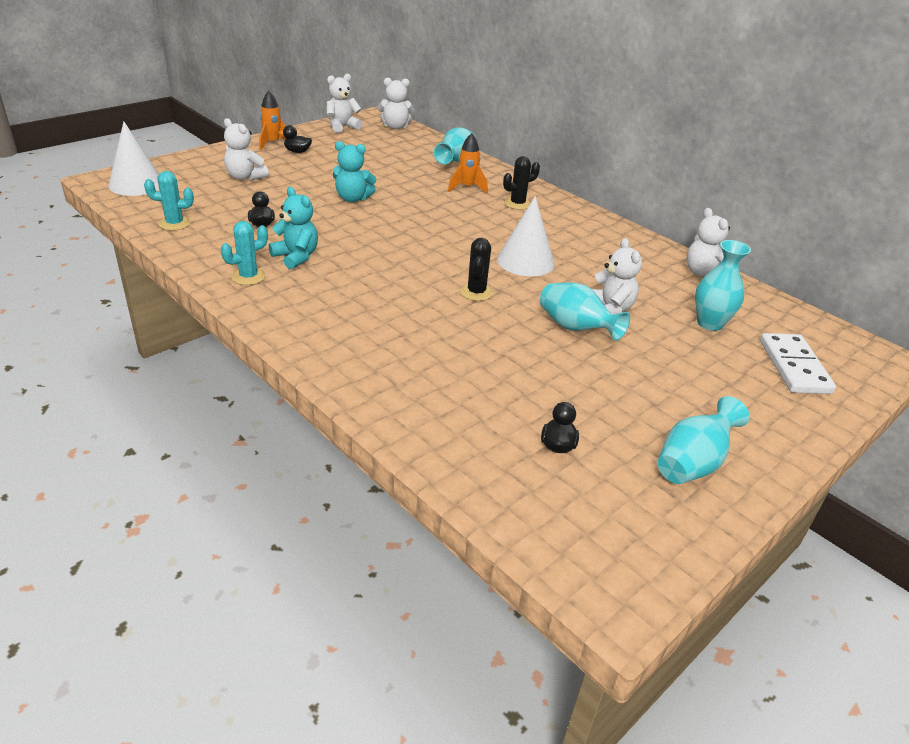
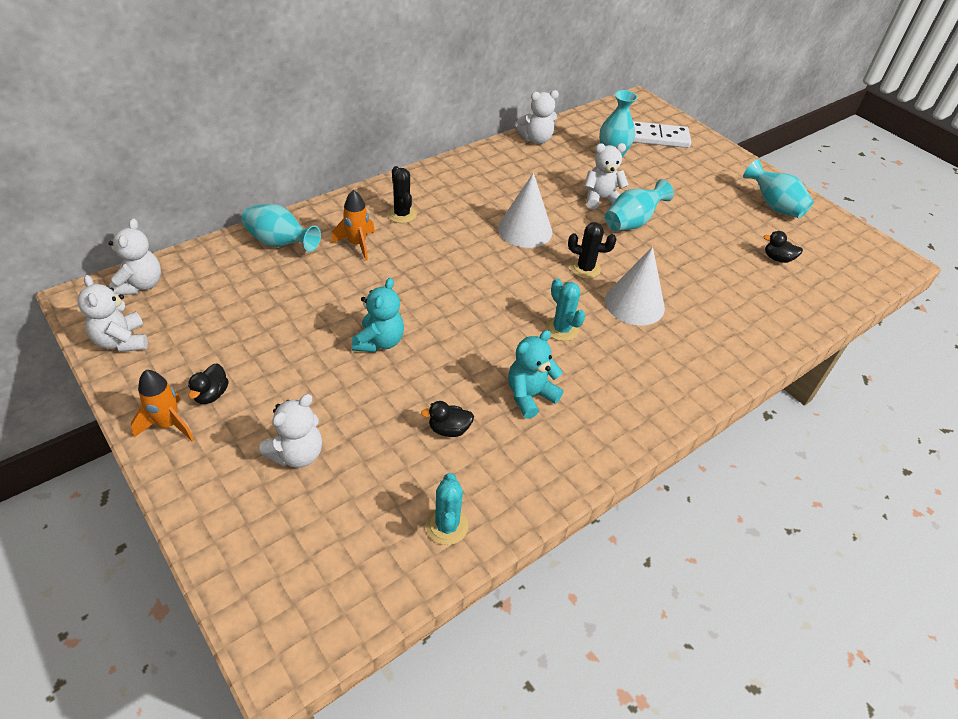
camera: 85 degrees left, 10 degrees up
(136, 184) = (305, 598): white cone -> white cone (634, 304)
(248, 277) = (578, 437): turquoise cactus -> turquoise cactus (561, 329)

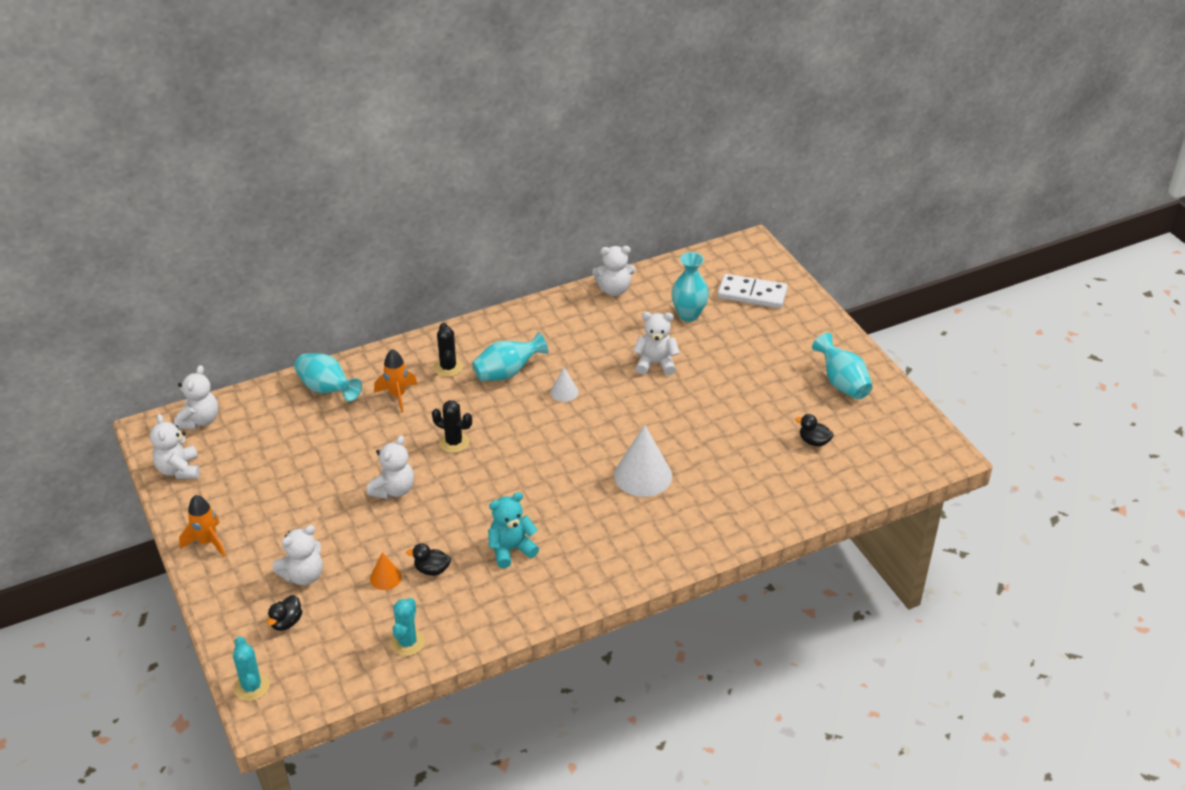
camera: 15 degrees right, 5 degrees down
(211, 394) = (244, 521): black duck -> black duck (286, 622)
(379, 342) = (393, 490): turquoise teddy bear -> white teddy bear
(397, 445) = (385, 577): none -> orange cone
(525, 230) = (564, 392): white cone -> white cone, size x0.51
(561, 329) = (562, 493): turquoise cactus -> turquoise cactus (251, 687)
(585, 269) = (609, 437): black cactus -> black cactus (454, 442)
(632, 222) = (677, 391): turquoise vase -> turquoise vase (507, 373)

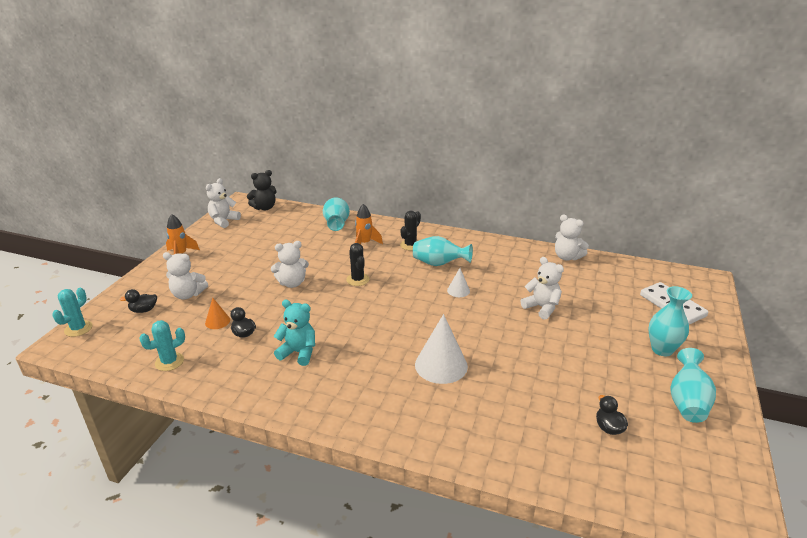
camera: 45 degrees right, 10 degrees down
(200, 420) = (264, 208): white teddy bear -> black teddy bear
(688, 315) = (604, 293): turquoise vase -> turquoise vase (662, 349)

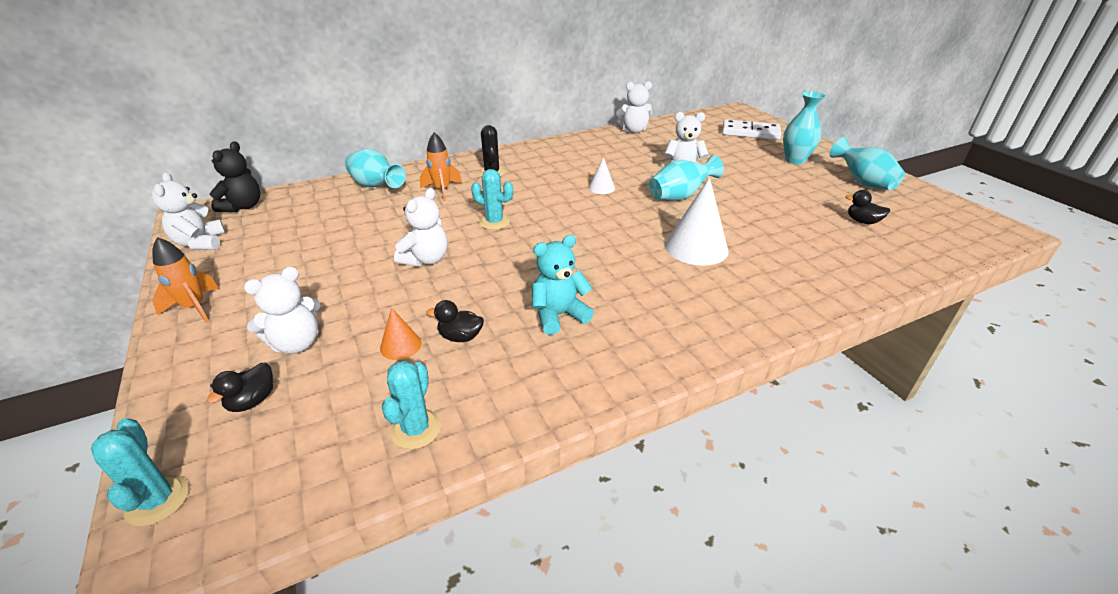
camera: 45 degrees left, 5 degrees up
(357, 280) = (494, 222): black cactus -> turquoise cactus
(439, 264) = (546, 176): turquoise vase -> turquoise vase (680, 196)

